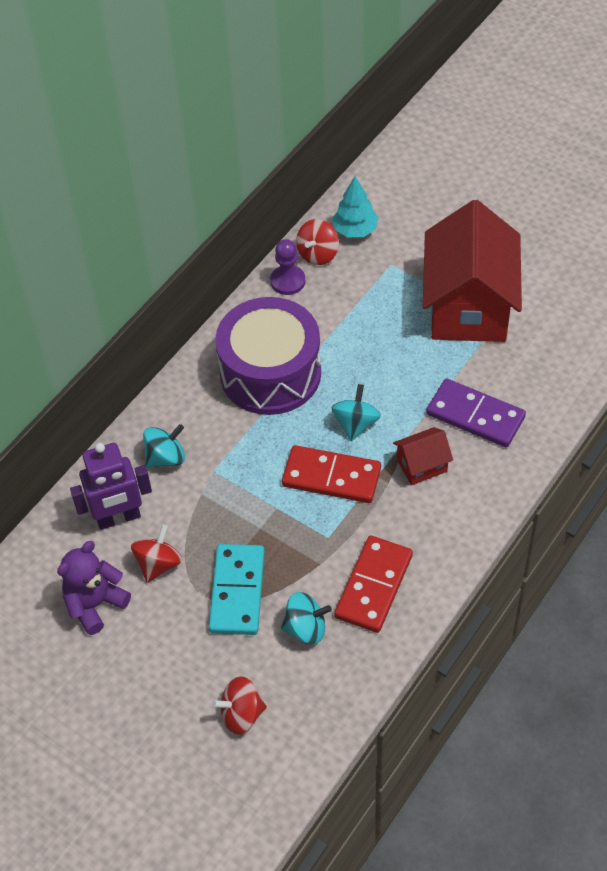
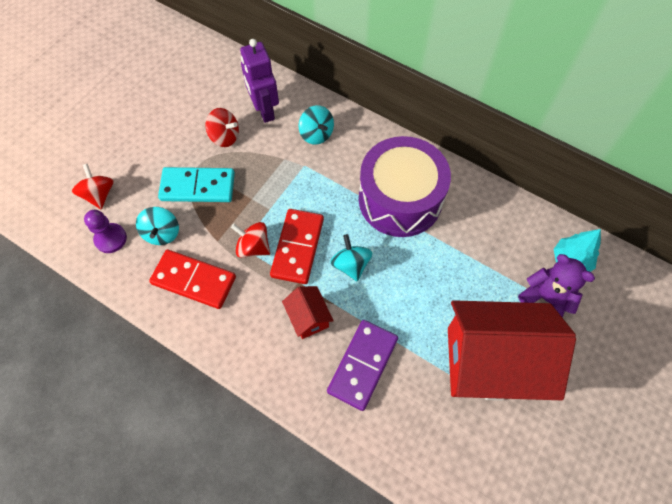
camera: 85 degrees right, 10 degrees up
(95, 604) = (196, 103): purple teddy bear -> purple teddy bear (546, 299)
(288, 281) = (500, 208): purple pawn -> purple pawn (110, 239)
(318, 254) = (535, 231): red spinning top -> red spinning top (253, 247)
(356, 424) = (351, 265): turquoise spinning top -> turquoise spinning top turned 120 degrees counterclockwise

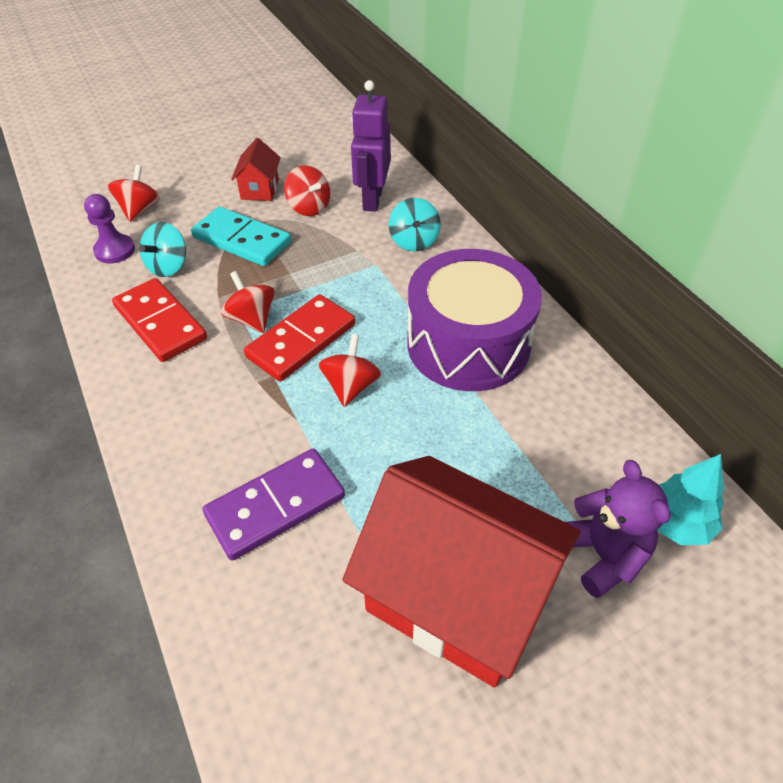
camera: 30 degrees right, 15 degrees down
(308, 318) = (252, 419): red house -> red house (260, 189)
(351, 265) = (351, 386): turquoise spinning top -> red spinning top

